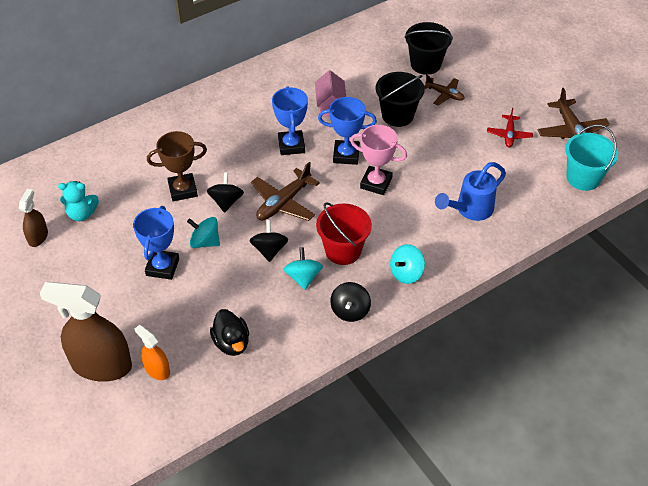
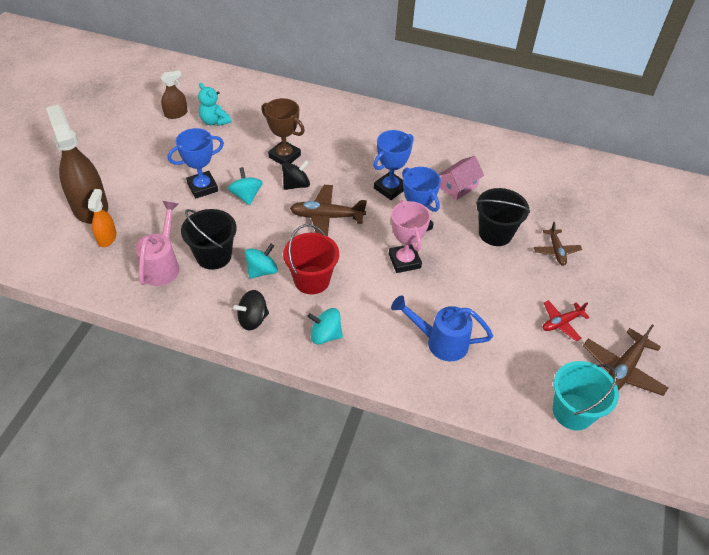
camera: 50 degrees right, 0 degrees up
(231, 343) = (163, 265): black duck -> pink watering can
(269, 250) = (271, 235): black spinning top -> none
(425, 64) = (576, 219): black bucket -> black bucket (213, 256)

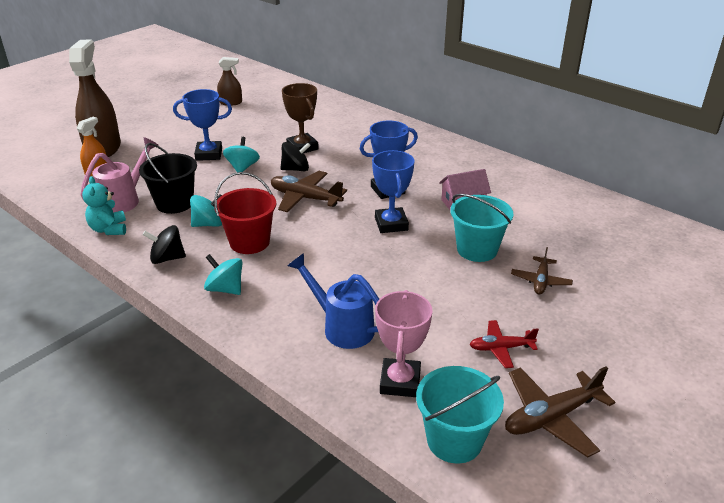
camera: 25 degrees right, 15 degrees down
(214, 121) = (259, 113): turquoise teddy bear -> turquoise teddy bear (109, 229)
(404, 261) = (357, 249): pink trophy -> pink trophy (400, 382)
(495, 233) = (477, 249): black bucket -> turquoise bucket

